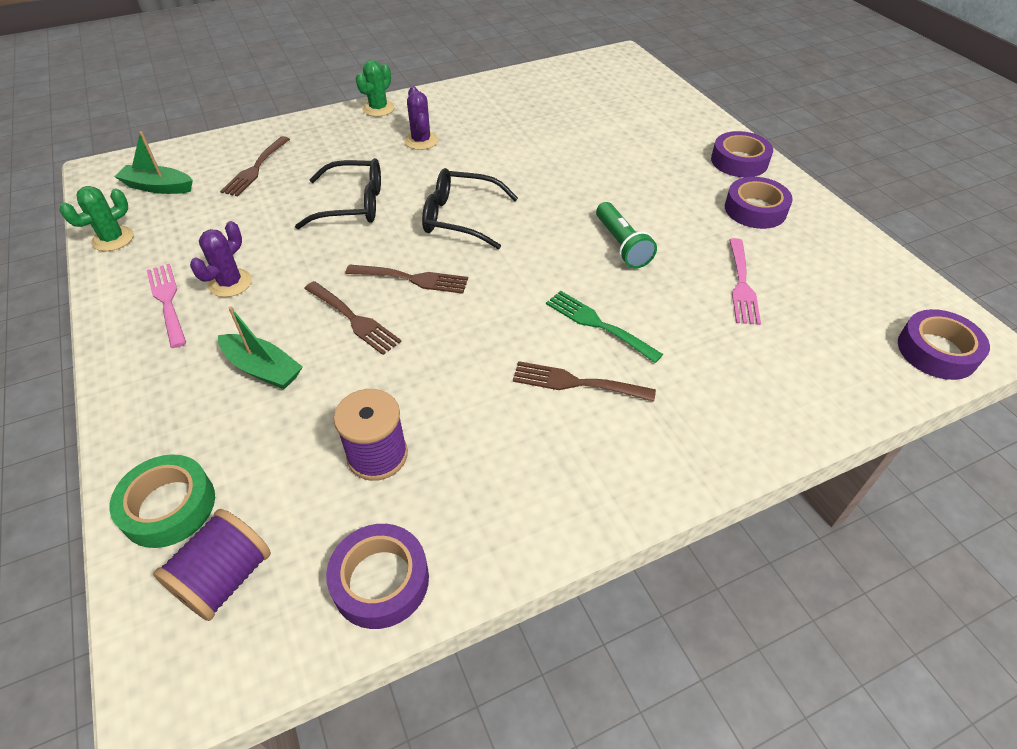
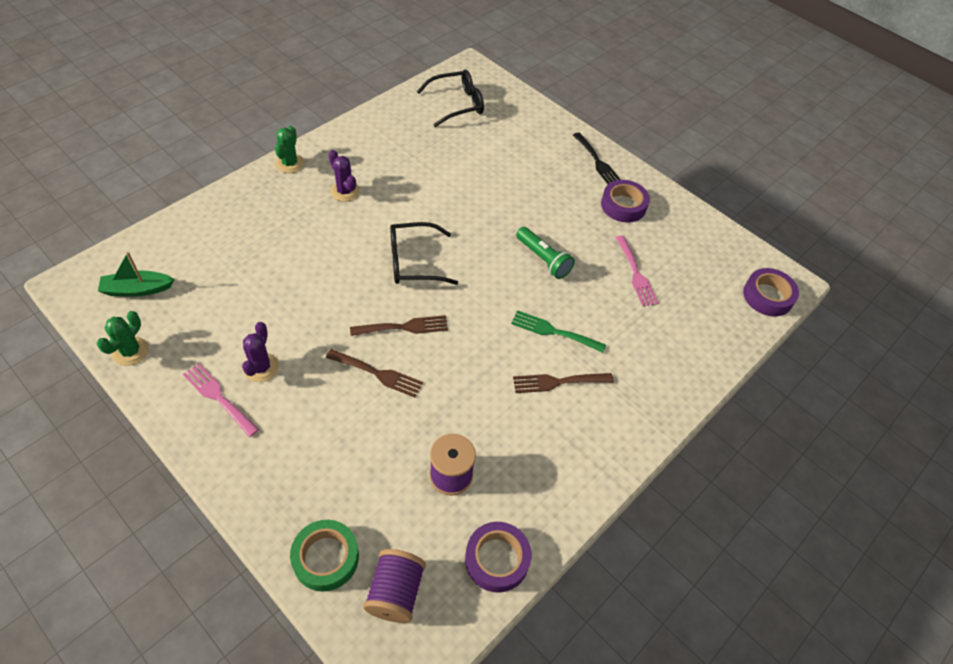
camera: 25 degrees left, 5 degrees up
(255, 169) = (215, 251): brown fork -> none
(263, 369) = (332, 434): green boat -> none
(353, 204) = (321, 269): black glasses -> black glasses (457, 104)
(739, 161) = (597, 162): purple tape -> black fork

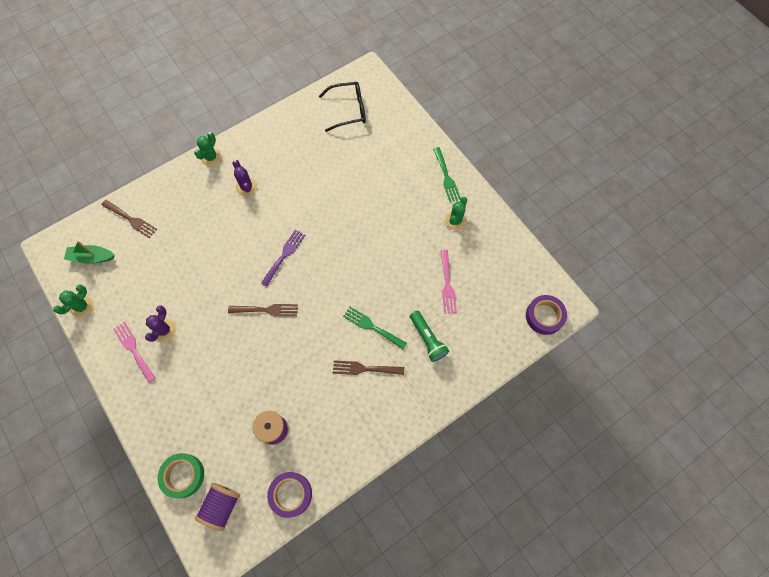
camera: 15 degrees right, 15 degrees up
(378, 374) = (241, 345): brown fork -> brown fork (131, 219)
(413, 262) = (284, 255): black glasses -> purple fork
(543, 259) = (380, 263): green flashlight -> green flashlight (427, 339)
(597, 162) = (446, 177): black fork -> green fork
(623, 205) = (455, 221): purple tape -> green cactus

